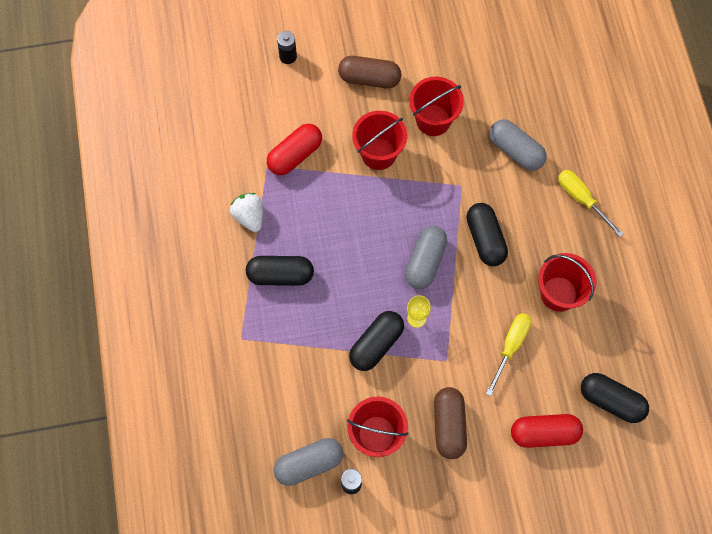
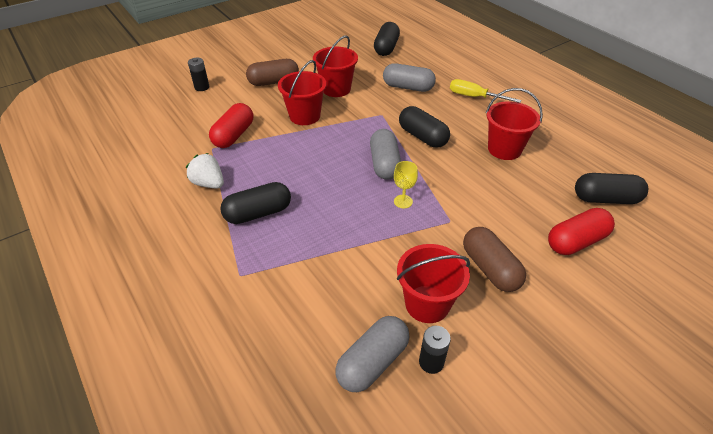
camera: 25 degrees left, 25 degrees down
(376, 344) = (379, 232): black capsule -> black capsule (386, 48)
(510, 346) = (496, 193): yellow screwdriver -> none

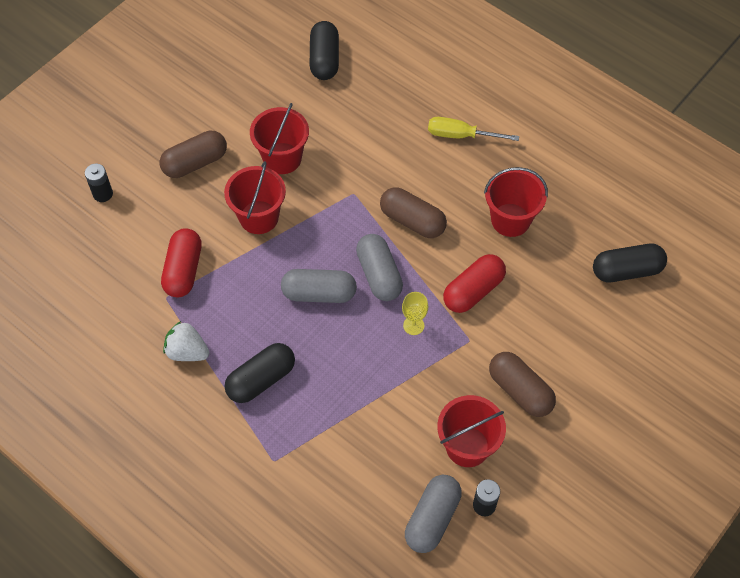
camera: 15 degrees left, 15 degrees up
(408, 87) = (373, 135): grey capsule -> grey capsule (319, 293)
(422, 137) = (412, 221): black capsule -> brown capsule
(576, 241) = (600, 336): red capsule -> red capsule (473, 291)

